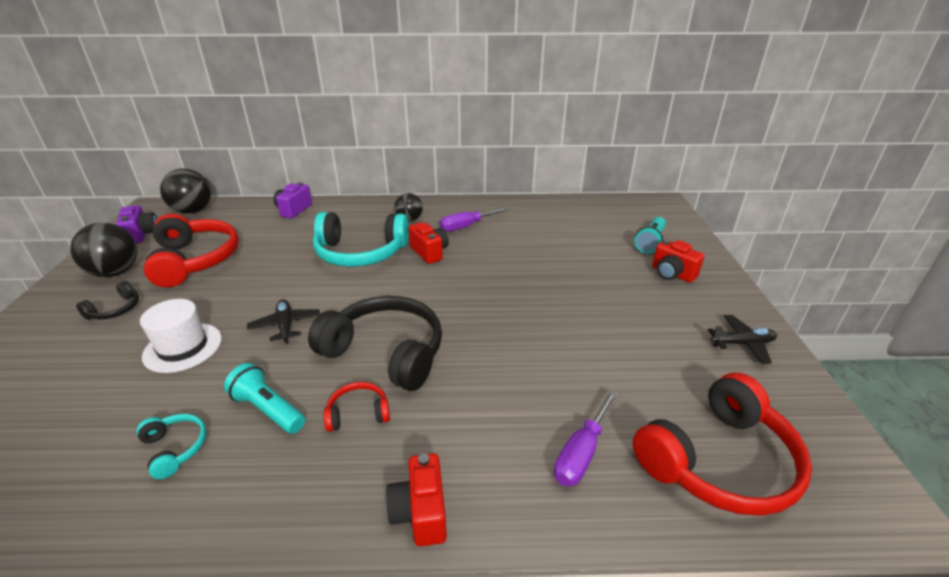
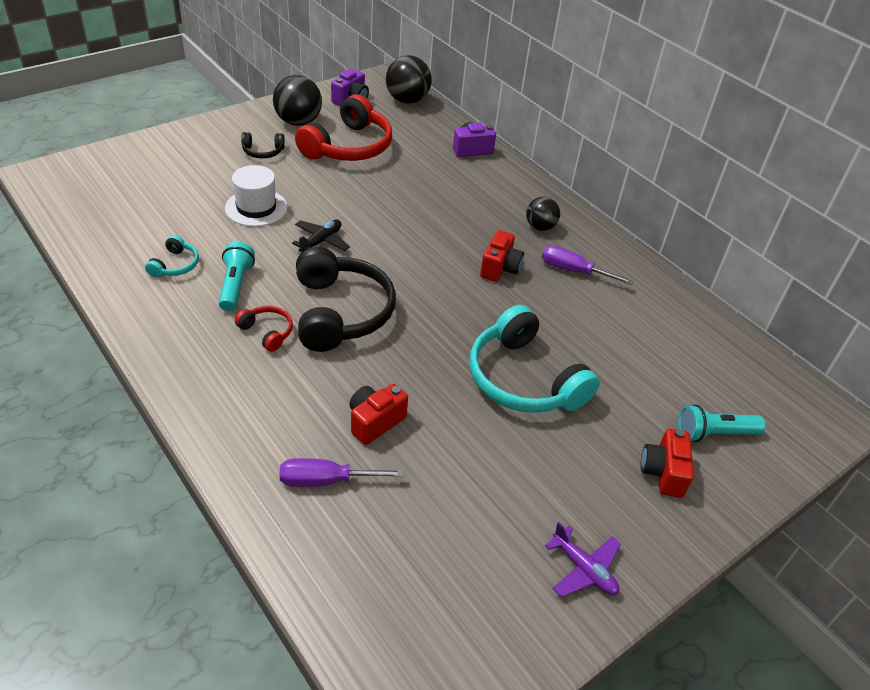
camera: 50 degrees right, 10 degrees up
(360, 253) = (452, 226): turquoise headphones -> turquoise headphones (524, 379)
(420, 512) = (208, 409): red camera -> red camera (375, 422)
(718, 461) = (387, 581): red headphones -> none
(742, 344) = (584, 569): black plane -> purple plane

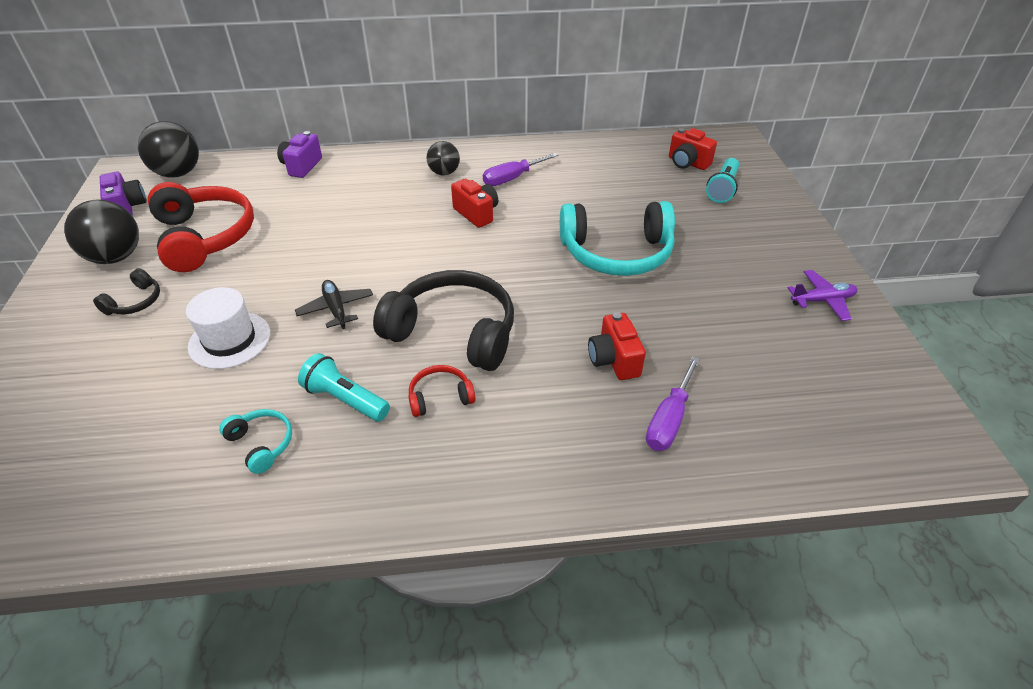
camera: 55 degrees left, 0 degrees up
(663, 473) = (748, 226): red camera -> red camera (687, 163)

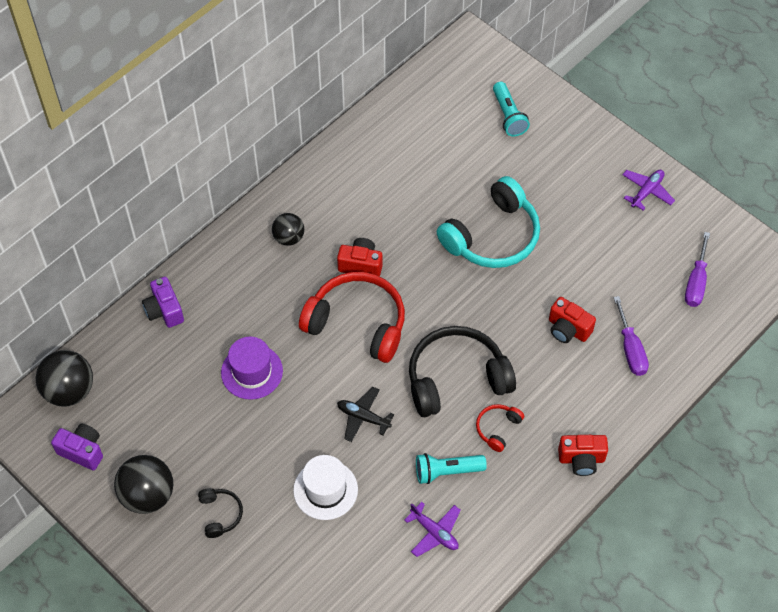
camera: 40 degrees left, 15 degrees up
(204, 237) = (188, 431): red headphones -> red headphones (357, 323)
(261, 444) = (434, 532): turquoise headphones -> purple plane
(301, 230) = (252, 372): none -> purple hat
(512, 178) = (348, 208): purple screwdriver -> purple screwdriver (696, 282)
(687, 163) = (460, 100): red camera -> red camera (581, 459)

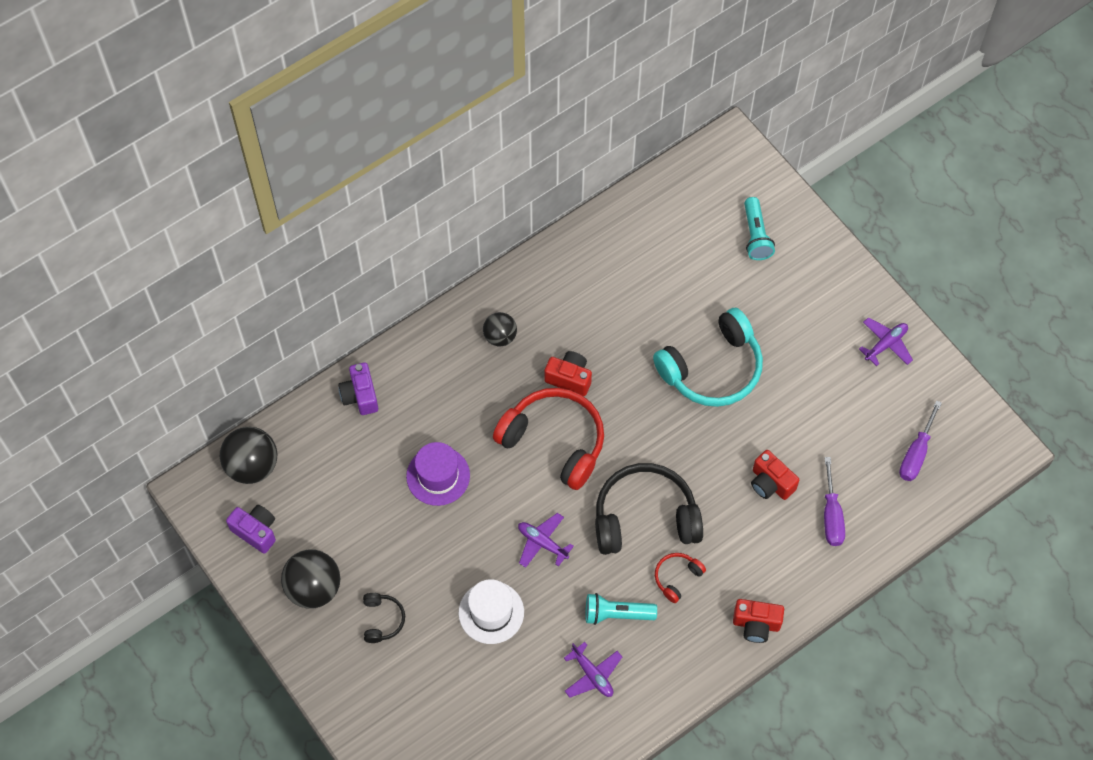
camera: 10 degrees right, 5 degrees up
(363, 417) = (542, 543): black plane -> purple plane

